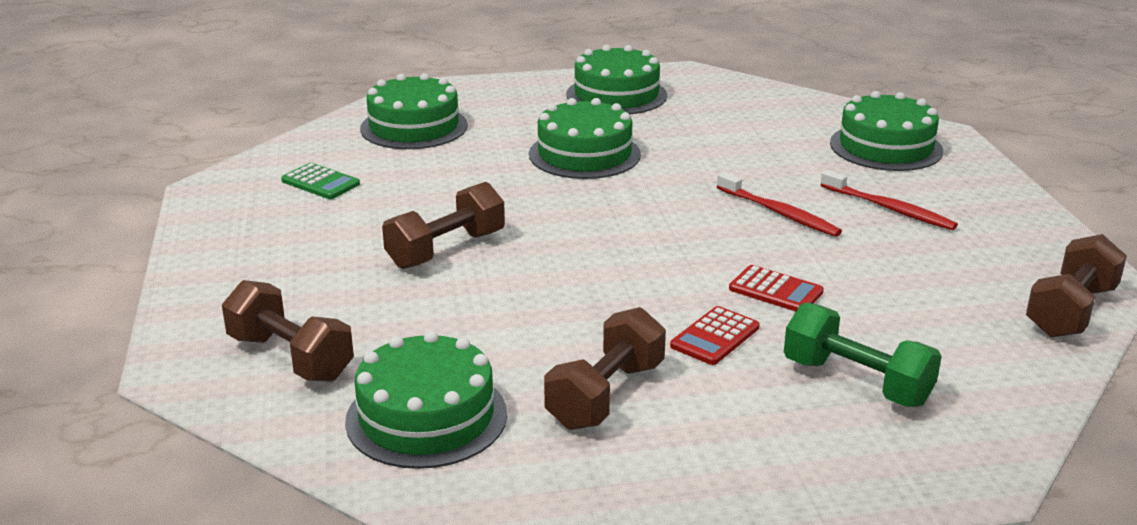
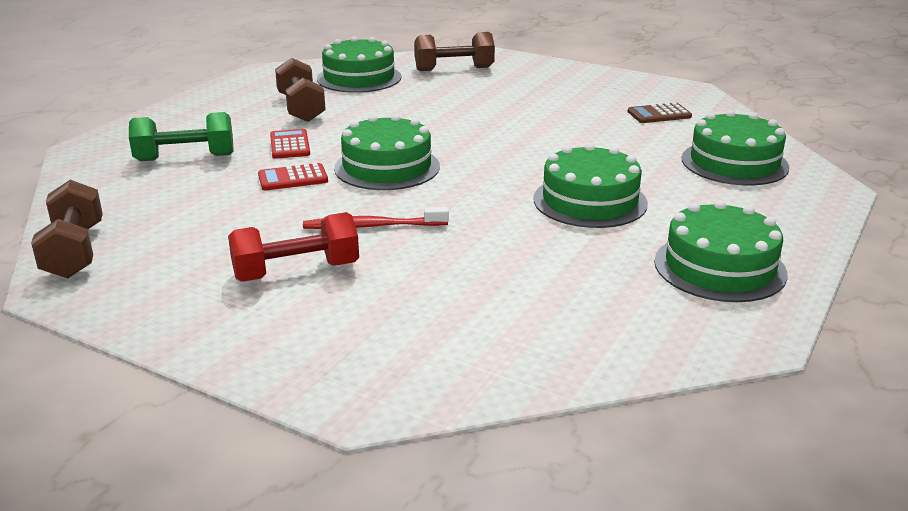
camera: 130 degrees right, 0 degrees up
(320, 182) = (659, 114): green calculator -> brown calculator
(446, 250) = (506, 119): brown dumbbell -> none
(886, 147) = (390, 344): green cake -> green cake (387, 167)
(889, 208) = (296, 271): red toothbrush -> red dumbbell

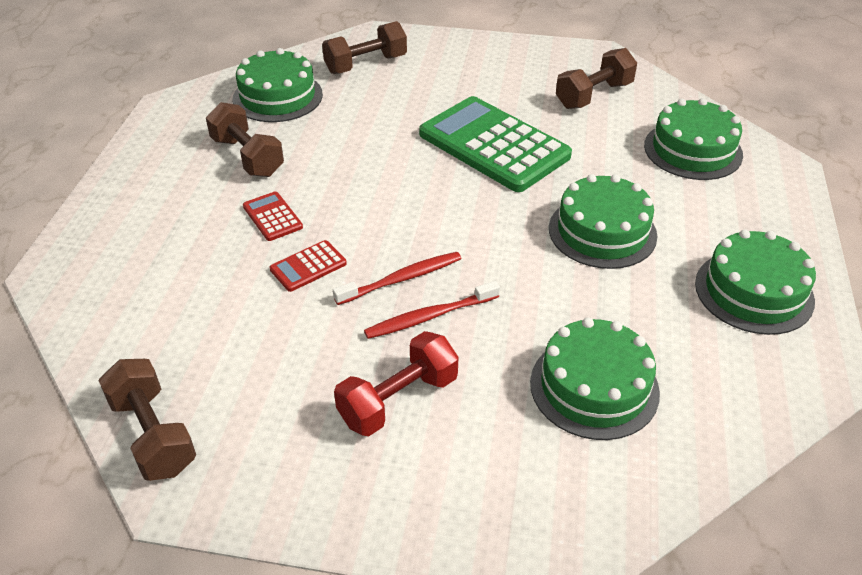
camera: 20 degrees left, 15 degrees up
(185, 158) = (174, 262): green dumbbell -> none
(368, 199) = (402, 279): none -> red toothbrush
(387, 167) = (391, 228): green cake -> green cake (594, 387)
(530, 131) = (494, 145): none -> green calculator
(659, 114) = (594, 95): brown calculator -> brown dumbbell

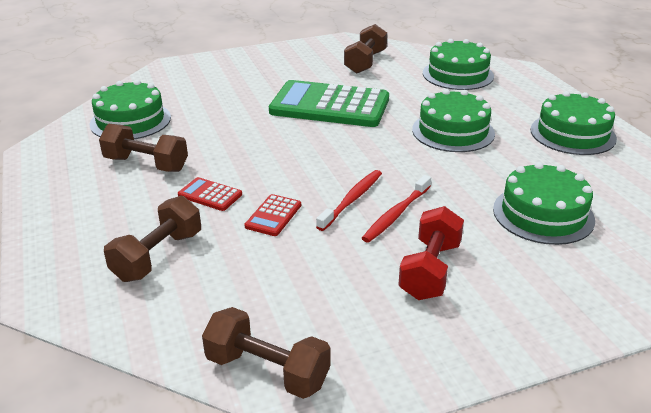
camera: 30 degrees left, 10 degrees down
(366, 64) = (182, 84): brown dumbbell -> brown dumbbell (158, 256)

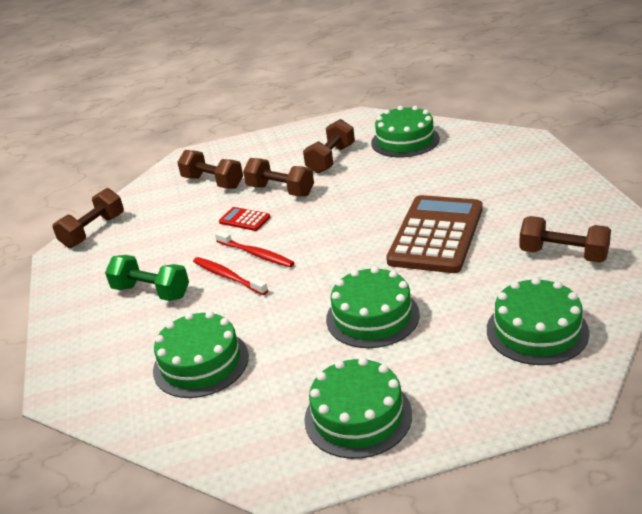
camera: 100 degrees right, 0 degrees up
(210, 195) = (280, 190): red calculator -> brown dumbbell
(330, 106) = (436, 235): green calculator -> brown calculator
(430, 270) = (151, 292): red dumbbell -> green dumbbell

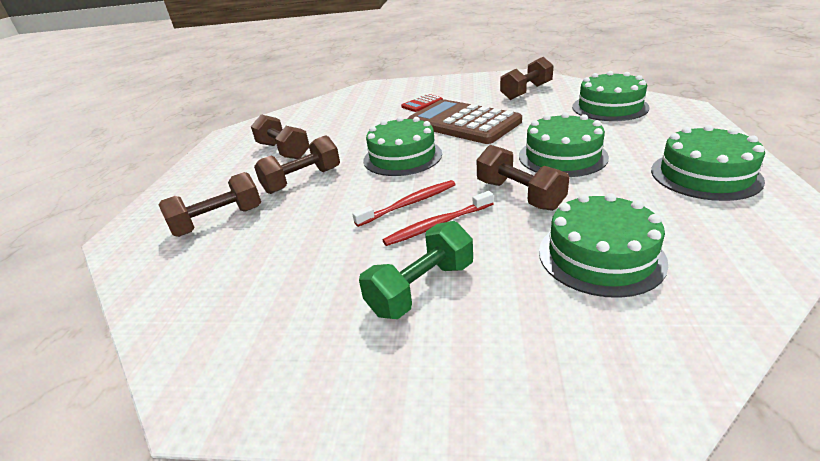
camera: 70 degrees left, 0 degrees up
(93, 231) = (187, 347): brown dumbbell -> brown dumbbell (519, 195)
(244, 220) = (332, 206): red calculator -> red calculator (422, 104)
(405, 140) = (305, 120): green cake -> green cake (402, 157)

